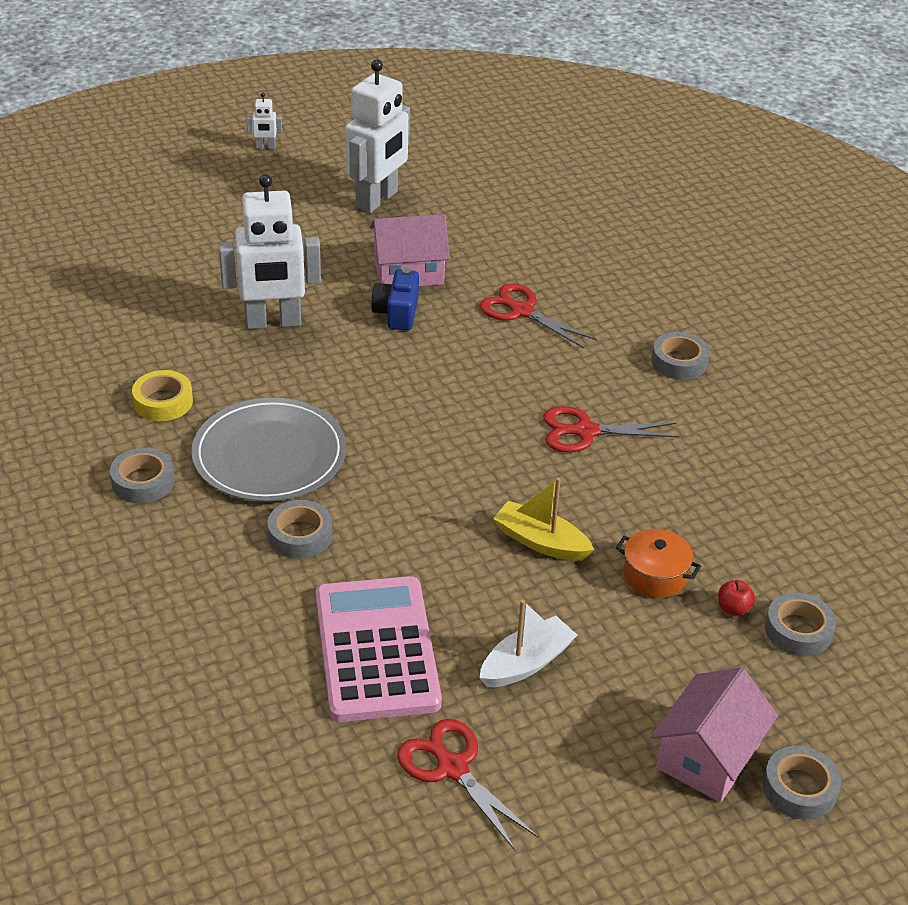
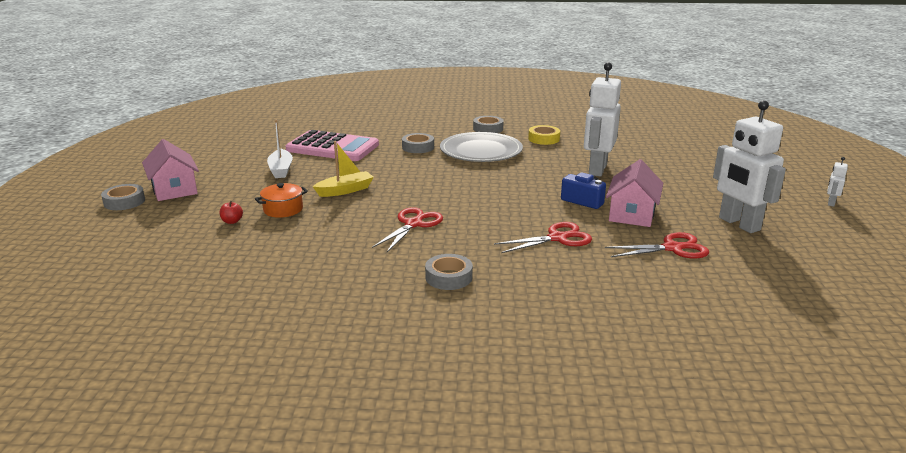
camera: 120 degrees right, 15 degrees down
(452, 767) = (257, 147): red scissors -> red scissors (673, 248)
(798, 630) = (191, 233): grey tape -> none

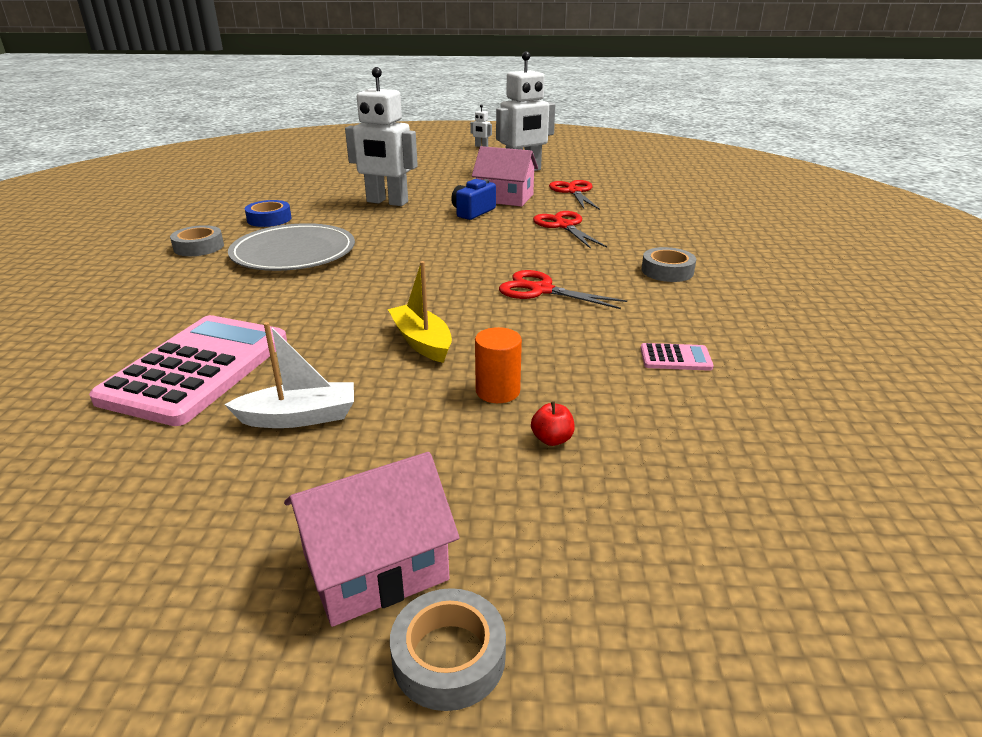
camera: 90 degrees left, 5 degrees up
(283, 209) = (497, 391): orange pot -> orange cylinder
(298, 263) = (675, 358): none -> pink calculator
(418, 147) = (249, 293): grey tape -> none
(544, 139) = (269, 219): yellow tape -> blue tape

